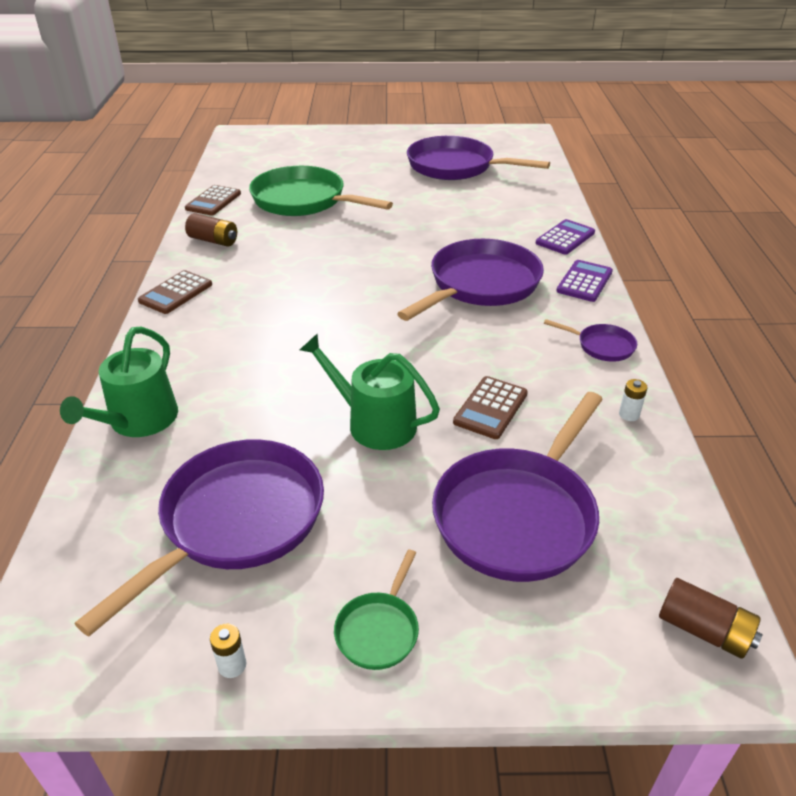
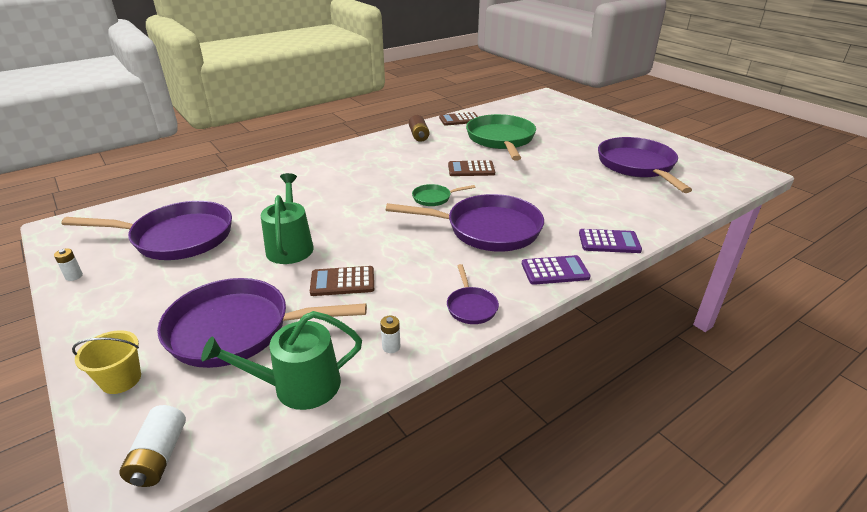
camera: 55 degrees right, 5 degrees down
(138, 421) = (238, 183): green watering can -> green watering can (298, 386)
(176, 293) = (355, 147): brown calculator -> brown calculator (471, 169)
(379, 630) = (112, 311): green pan -> green pan (434, 198)
(547, 643) = (121, 379): none -> yellow bucket
(703, 630) = (159, 456): brown battery -> white battery

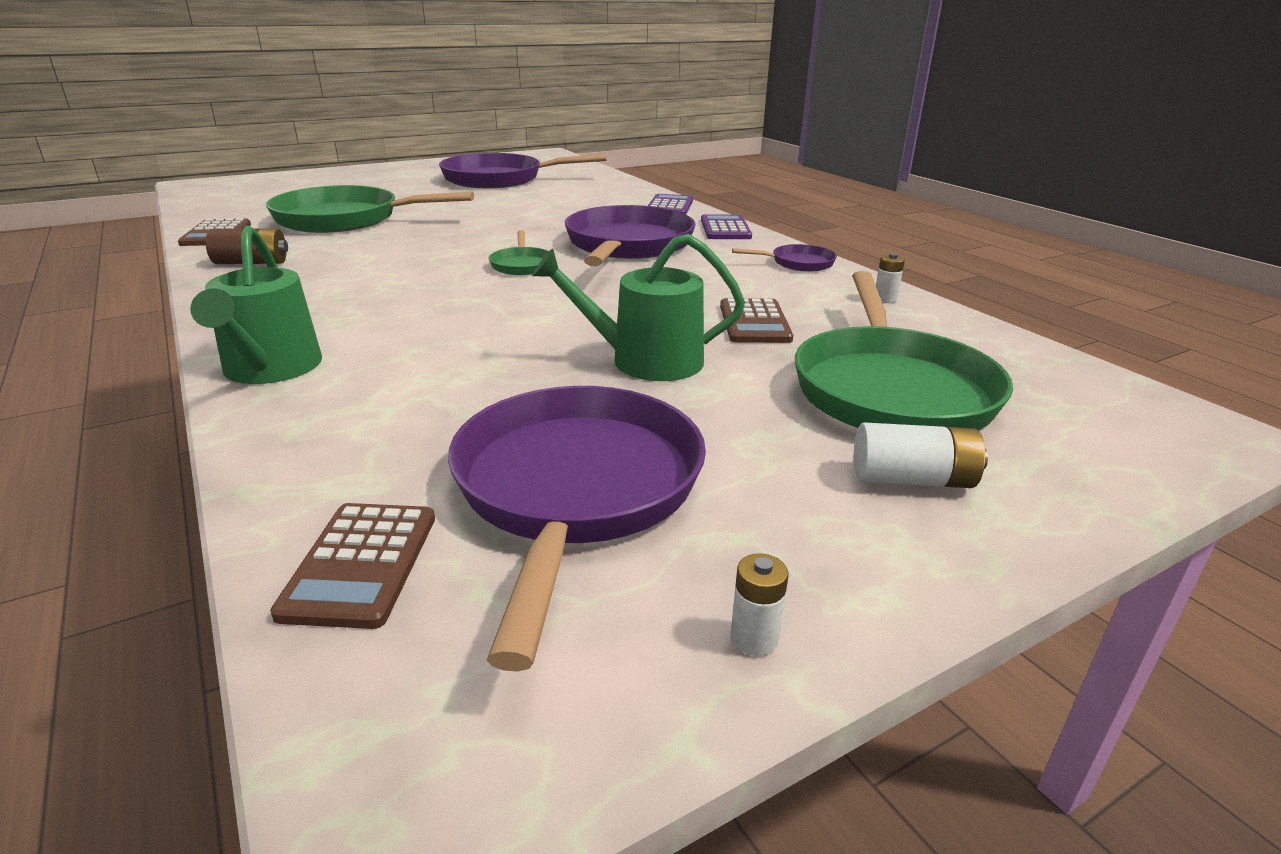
camera: 85 degrees left, 5 degrees down
(121, 379) = (1059, 475): yellow bucket -> none
(159, 456) = (1159, 419): white battery -> white battery (912, 480)
(238, 329) = (890, 389): purple pan -> green pan
(298, 386) = (980, 344): green watering can -> green watering can (270, 369)
(471, 169) = (439, 241): brown calculator -> brown calculator (361, 564)

